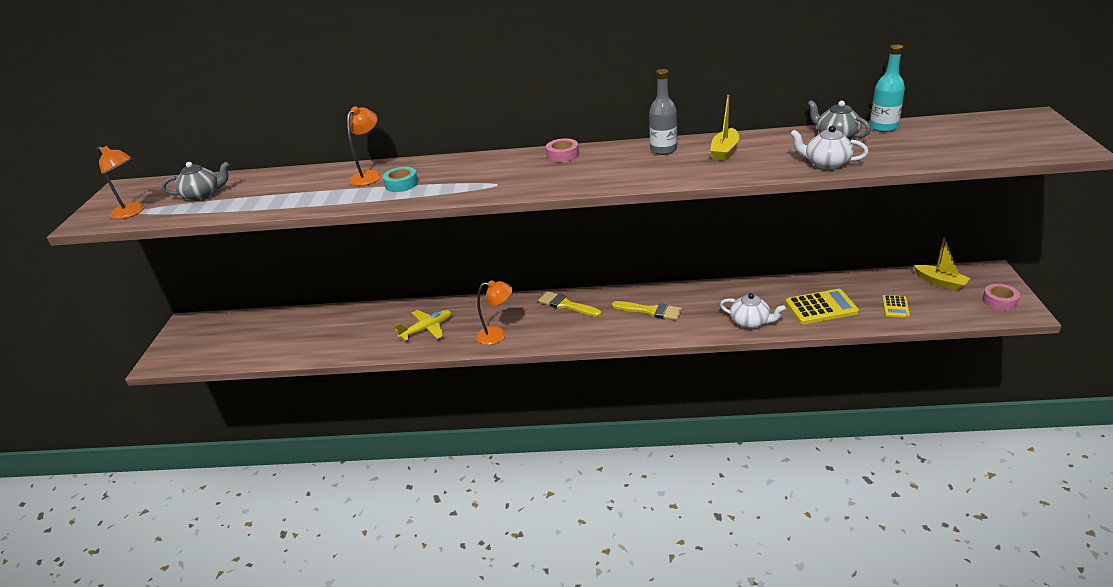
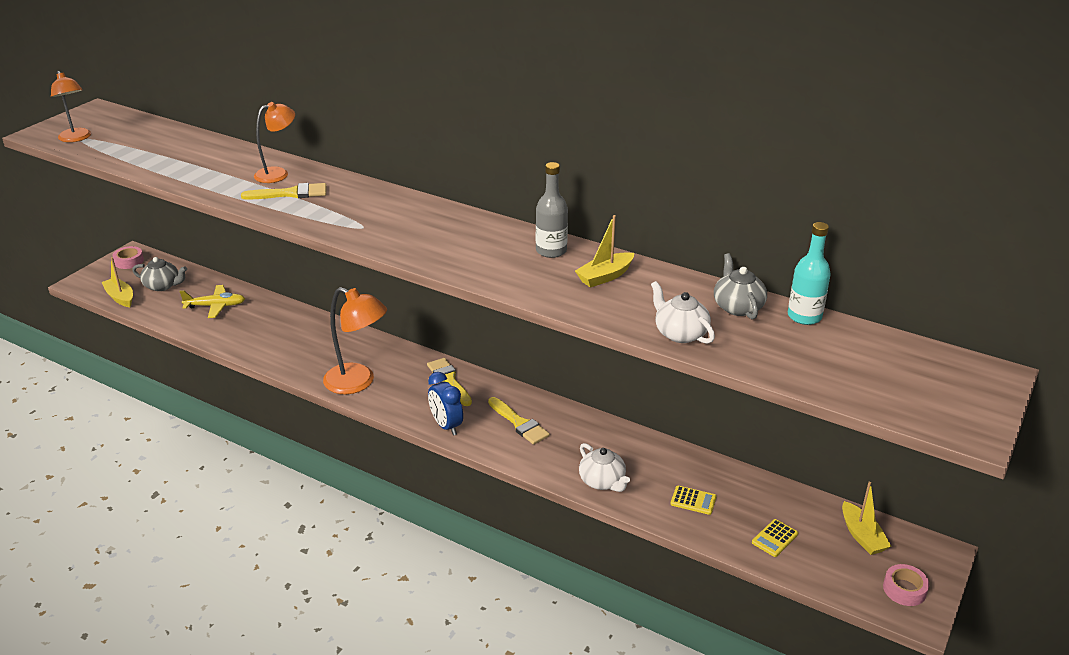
camera: 25 degrees right, 0 degrees up
(203, 195) = (140, 141): grey teapot -> grey teapot (163, 286)
(211, 359) = (120, 297): none -> yellow boat
(401, 184) = (290, 193): turquoise tape -> yellow brush
(427, 329) = (307, 348): yellow plane -> yellow plane (215, 306)
(497, 335) = (358, 382): orange lamp -> orange lamp, size x1.54
(563, 155) = (456, 219): pink tape -> pink tape (129, 261)
(600, 335) = (446, 426): none -> blue clock
(821, 307) = (693, 500): yellow calculator -> yellow calculator, size x0.55

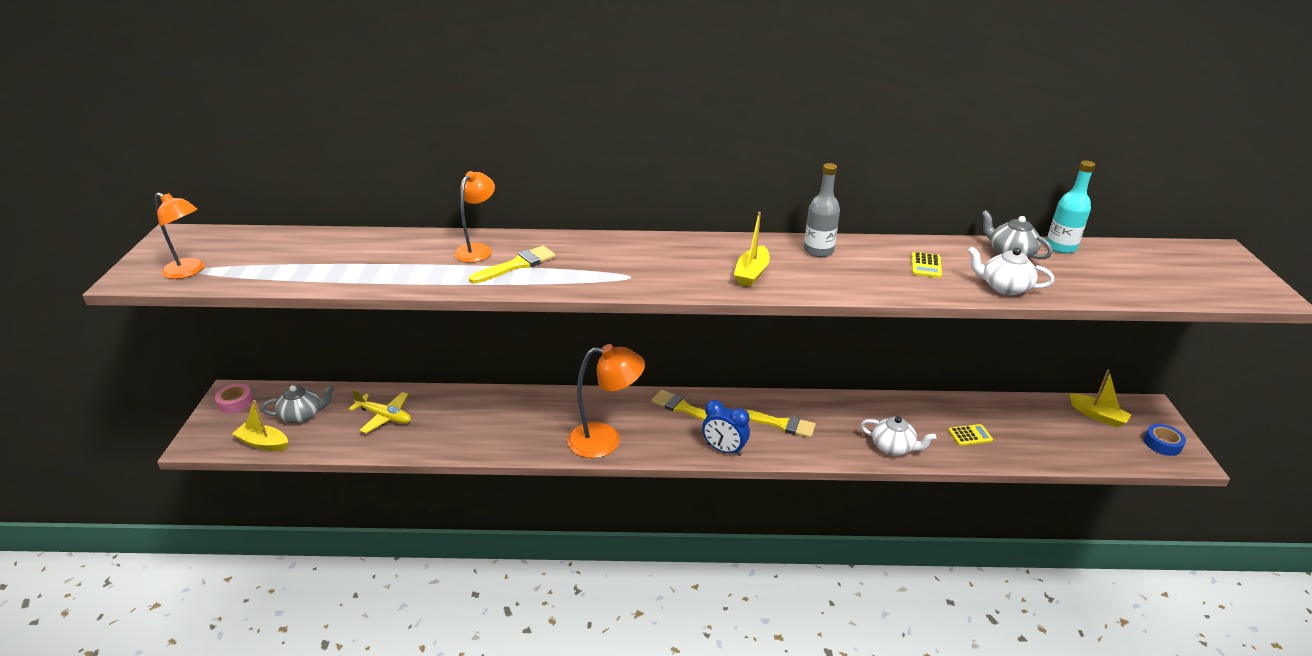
camera: 30 degrees left, 0 degrees up
(215, 306) = (384, 417): yellow plane -> yellow plane turned 60 degrees clockwise
(605, 276) = (888, 259): yellow boat -> yellow boat (751, 274)
(775, 538) = (1051, 441): yellow calculator -> yellow calculator (926, 265)
(904, 589) = (1162, 444): pink tape -> blue tape

